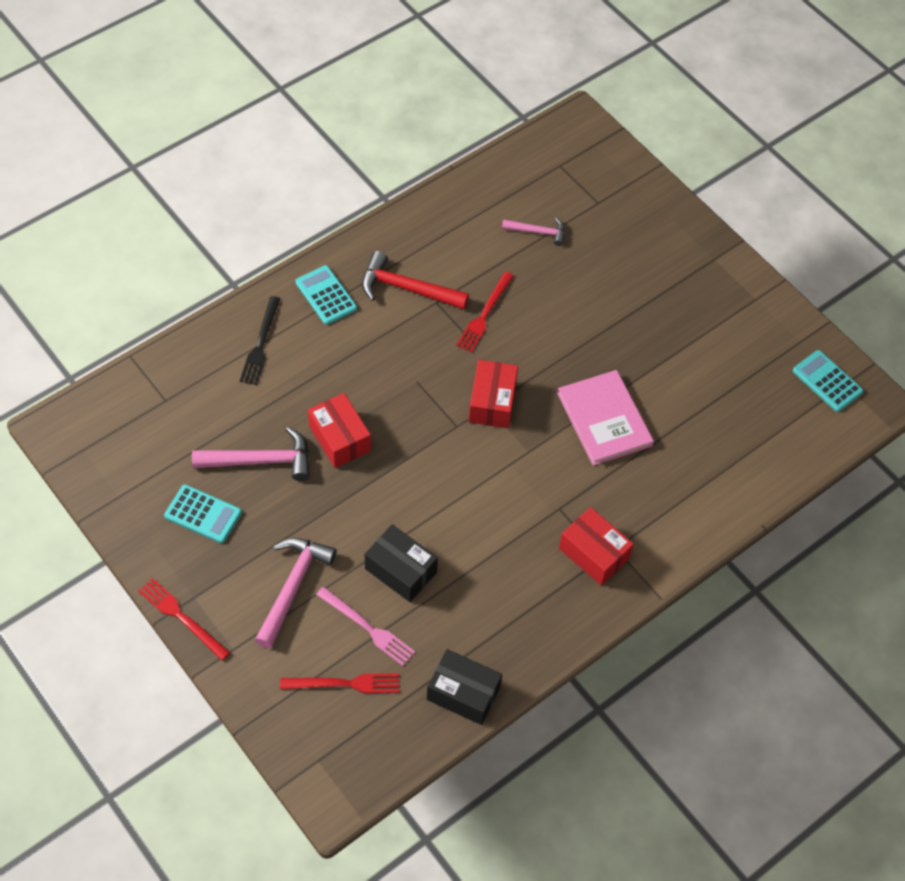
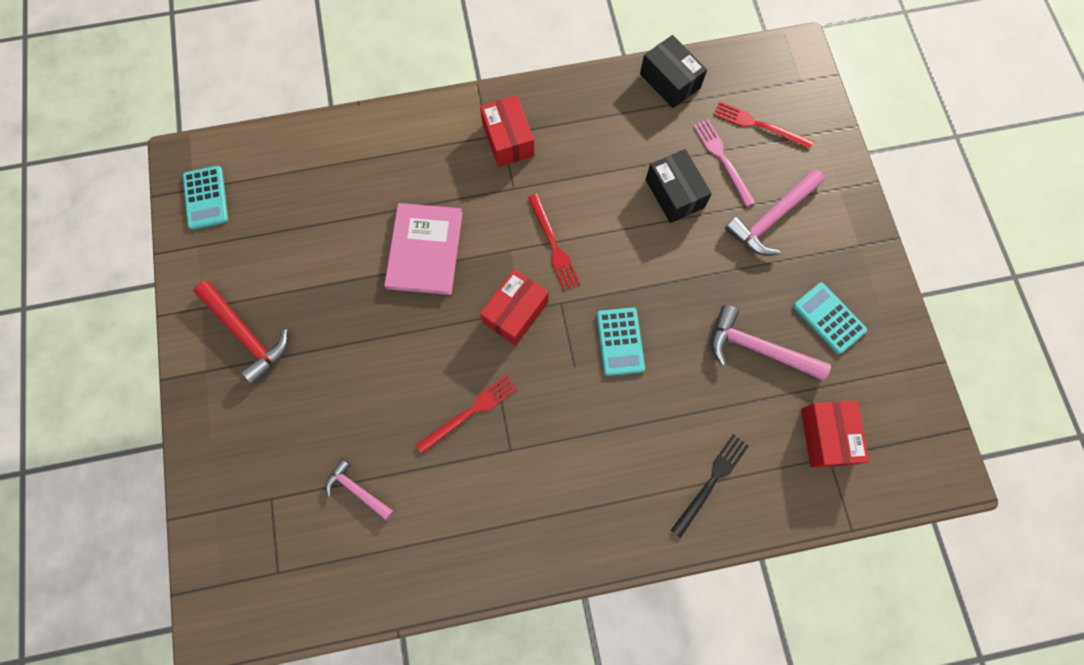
camera: 150 degrees left, 15 degrees up
(181, 617) = (875, 232): red fork -> red fork (553, 245)
(326, 295) = (619, 512): turquoise calculator -> turquoise calculator (620, 341)
(340, 438) = (674, 339): red box -> red box (826, 436)
(406, 288) = (532, 481): red hammer -> red hammer (246, 335)

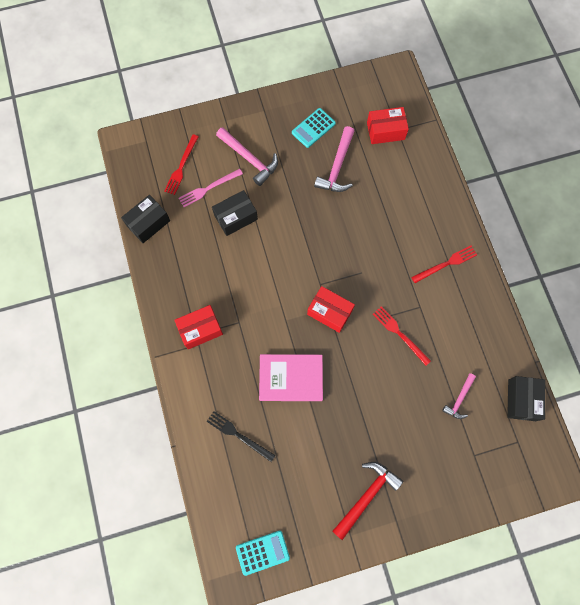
camera: 95 degrees left, 0 degrees up
(340, 592) = (521, 400): none -> black box
(553, 245) = (279, 292): red fork -> red fork (446, 264)
(620, 341) = (342, 246): turquoise calculator -> none
(711, 482) = (421, 191): black fork -> black fork (238, 435)

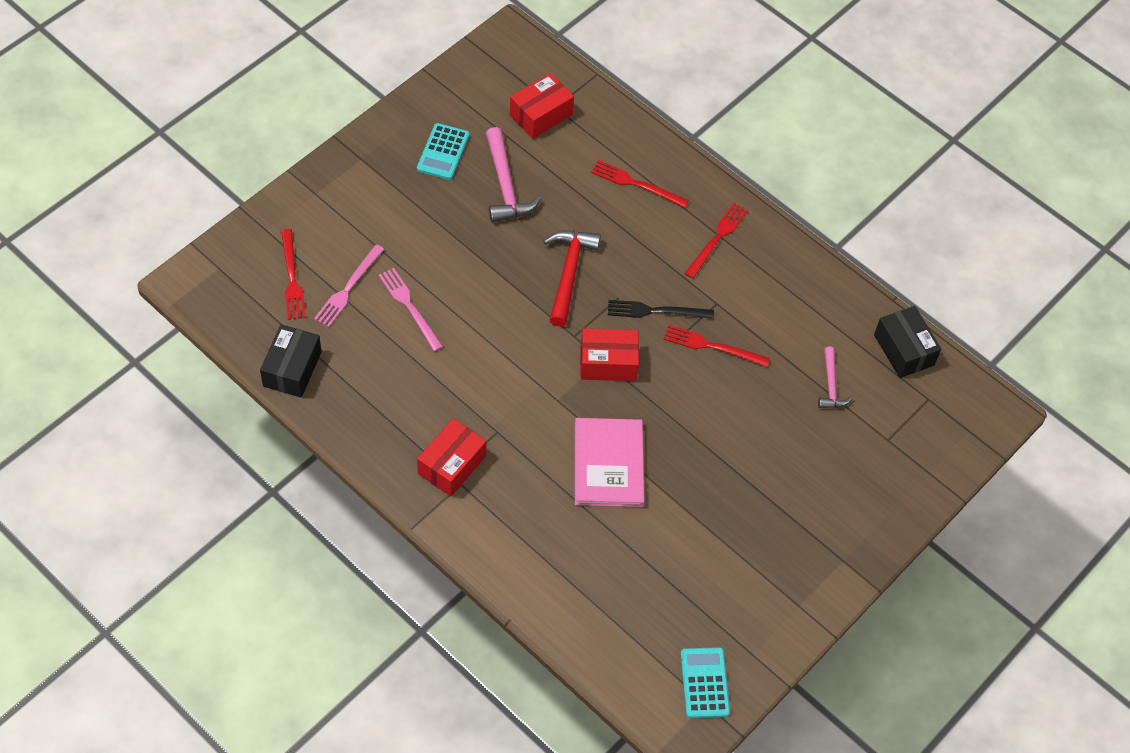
camera: 35 degrees left, 15 degrees down
(236, 217) = (409, 307): black box -> pink fork
(238, 435) = (585, 564): black fork -> black fork (656, 311)
(250, 159) = (381, 227): pink hammer -> none
(262, 552) = (704, 683): turquoise calculator -> turquoise calculator turned 45 degrees counterclockwise
(291, 378) = (608, 464): pink book -> pink book turned 60 degrees counterclockwise
(367, 496) = (790, 551): red hammer -> red hammer (569, 273)
(417, 203) = (636, 184): none -> red fork

